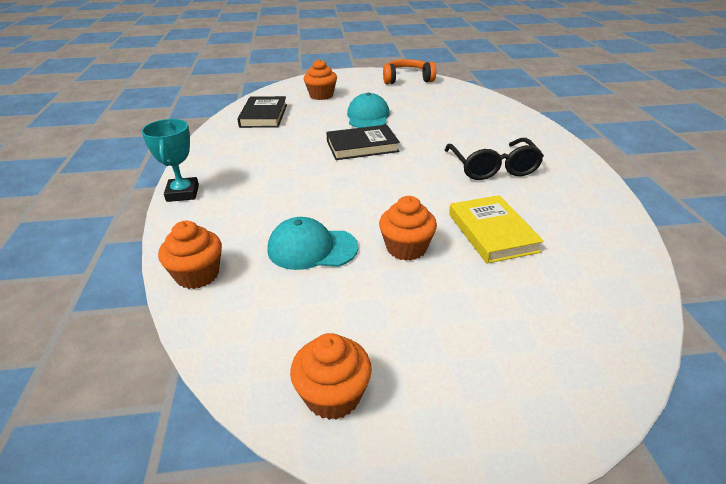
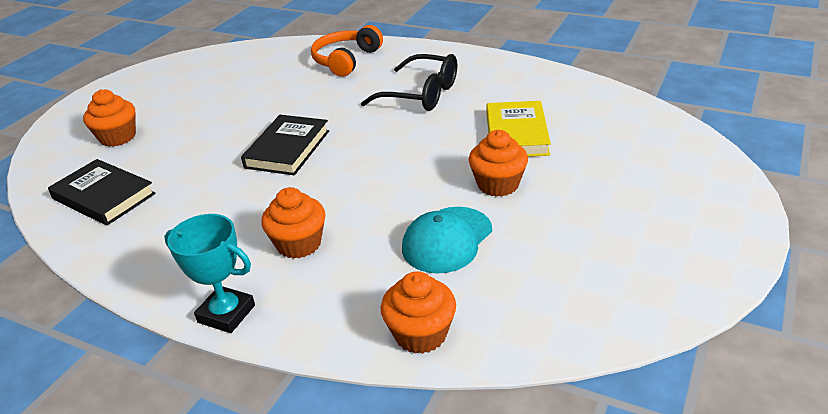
camera: 55 degrees left, 0 degrees up
(333, 395) = (654, 285): orange cupcake -> orange cupcake (299, 244)
(368, 116) = (225, 124): turquoise cap -> none
(407, 79) = (172, 70): orange headphones -> orange headphones (346, 60)
(492, 232) = (516, 134): yellow book -> yellow book turned 75 degrees clockwise

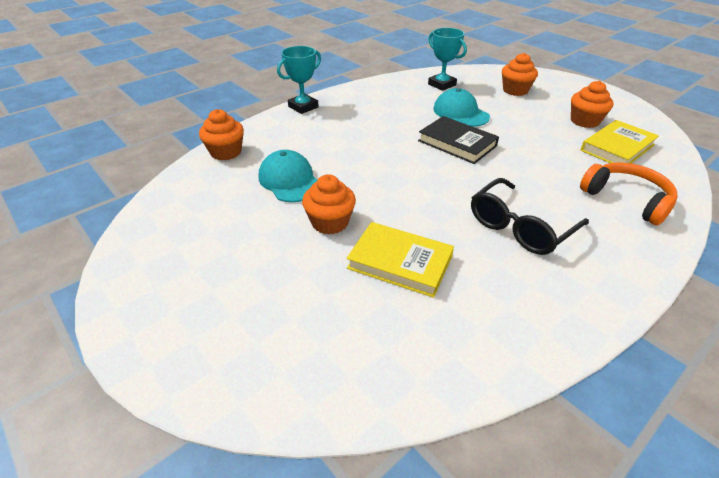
camera: 110 degrees right, 5 degrees up
(104, 196) = (442, 85): black book -> turquoise trophy
(202, 162) = (460, 113): none -> turquoise cap
(254, 69) = (617, 147): none -> yellow book
(299, 244) = (339, 131): orange cupcake -> orange cupcake (584, 121)

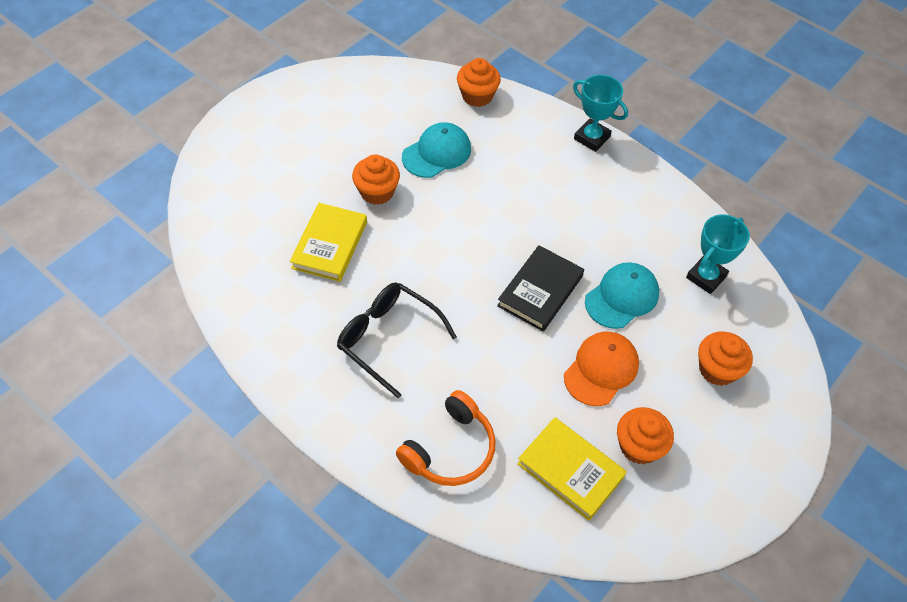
camera: 80 degrees right, 15 degrees up
(526, 127) = (601, 369): none -> orange cap

